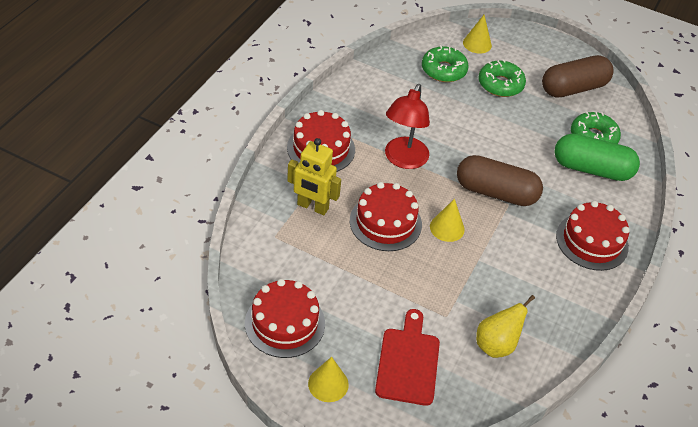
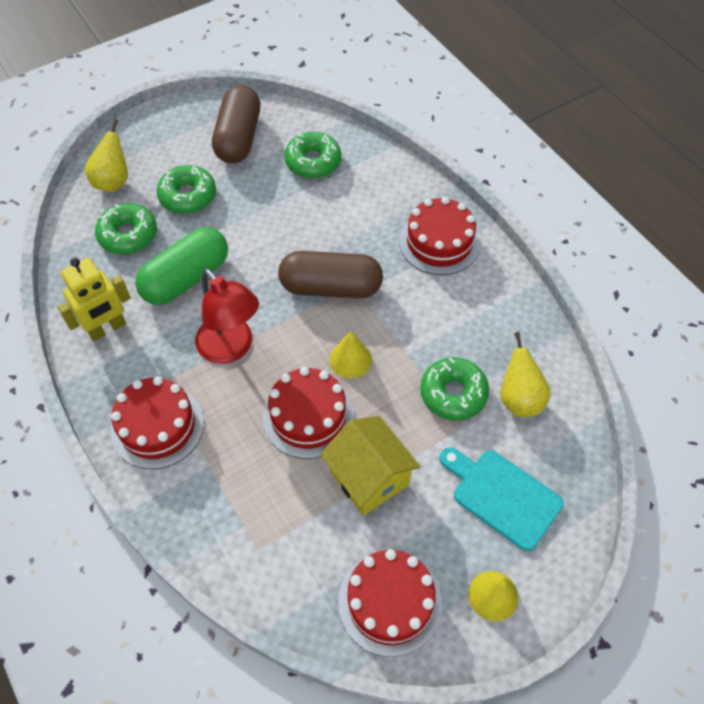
camera: 55 degrees left, 10 degrees up
(312, 207) = (239, 482): yellow robot -> yellow robot (107, 329)
(365, 275) = (369, 477): none -> yellow house
(408, 362) = (502, 495): red cutting board -> turquoise cutting board
(468, 300) = (453, 393): none -> green donut
(477, 44) = (113, 182): yellow cone -> yellow pear
(496, 192) = (331, 287): brown capsule -> brown capsule turned 45 degrees clockwise
(592, 169) = (352, 188): green capsule -> green capsule (186, 278)

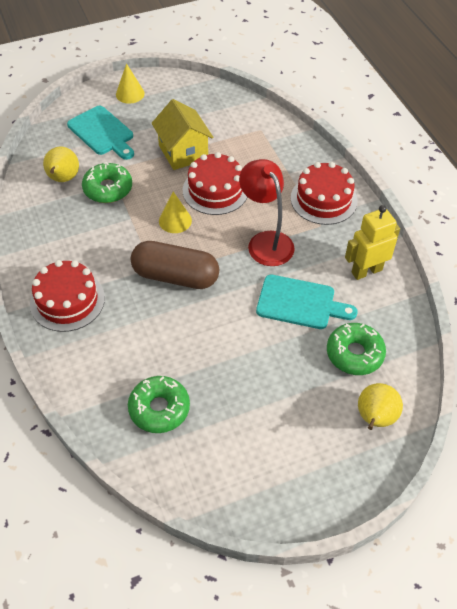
camera: 170 degrees left, 5 degrees down
(186, 278) = (300, 303): green capsule -> turquoise cutting board
(188, 196) = (296, 388): green donut -> none
(238, 138) = (235, 456): brown capsule -> none
(390, 602) = (189, 99): red cake -> none

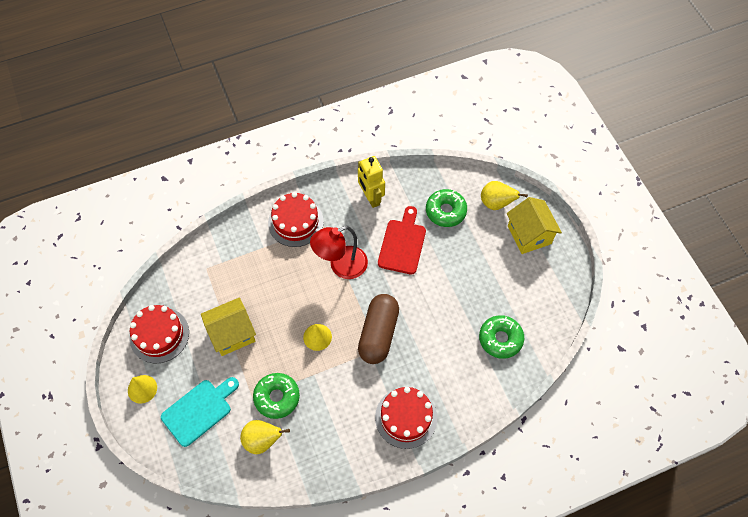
camera: 90 degrees left, 10 degrees up
(215, 190) = (282, 305): red cake -> red cake (159, 335)
(300, 303) = (402, 244): turquoise cutting board -> red cutting board
(324, 460) = (529, 235): none -> yellow house

